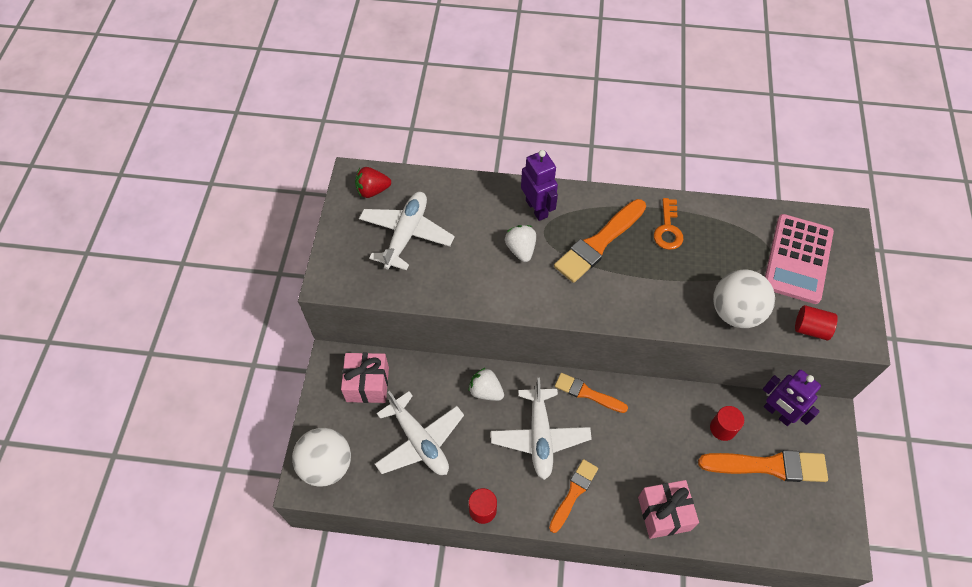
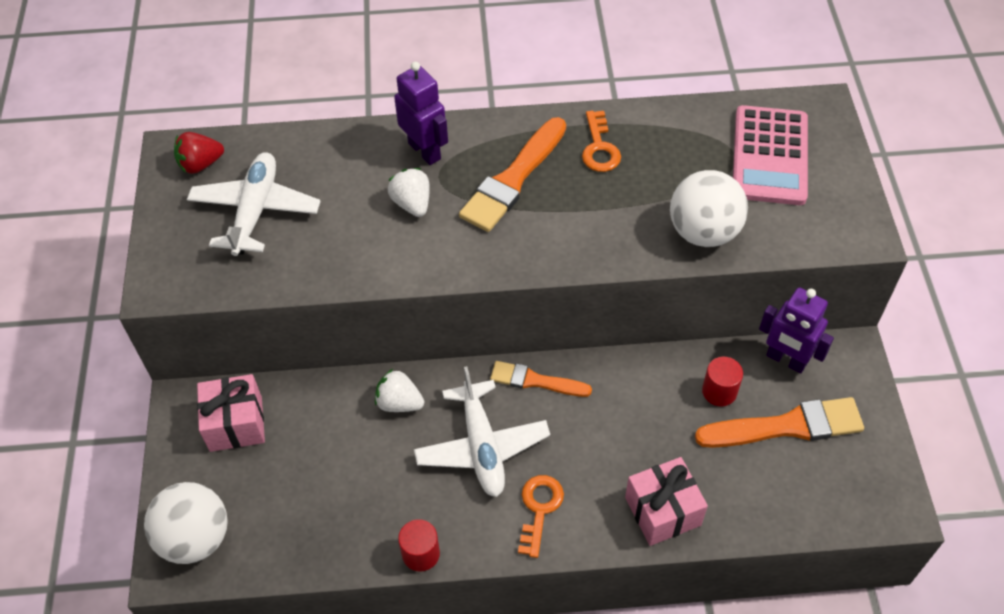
camera: 10 degrees left, 5 degrees down
(419, 441) = (319, 482): white plane -> none
(573, 493) = (539, 508): orange brush -> orange key
(810, 329) = (801, 235): red cylinder -> none

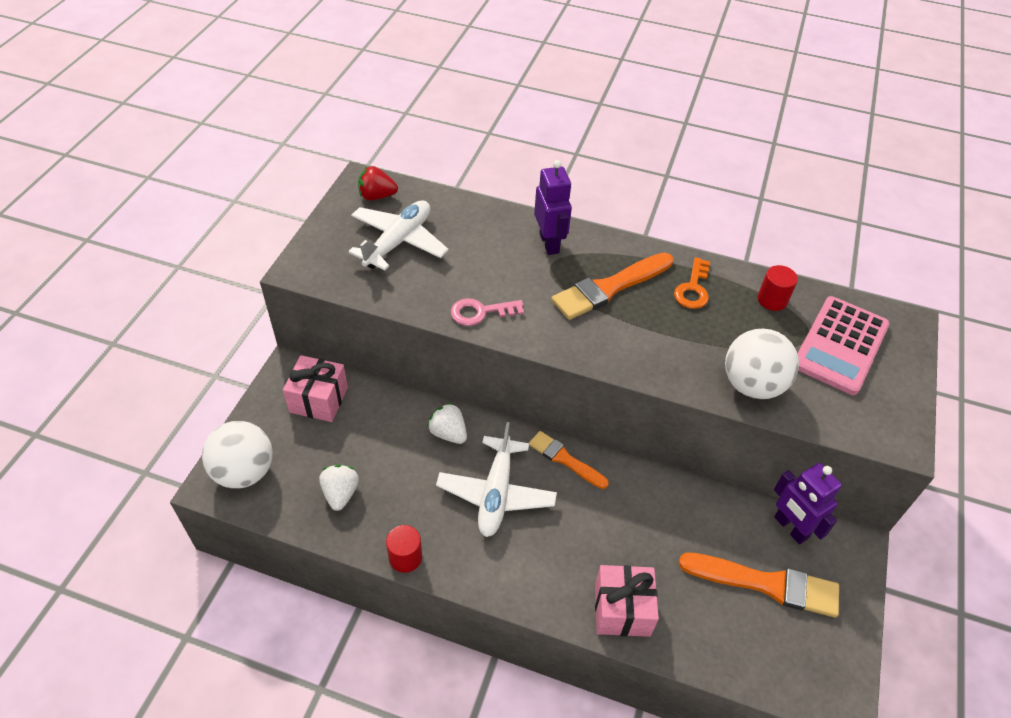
camera: 20 degrees right, 5 degrees down
(389, 259) = (480, 312): none -> pink key
(412, 203) = (519, 278): white strawberry -> white strawberry (340, 493)
(539, 508) = (518, 562): orange key -> none
(719, 391) = (718, 530): red cylinder -> red cylinder (772, 300)

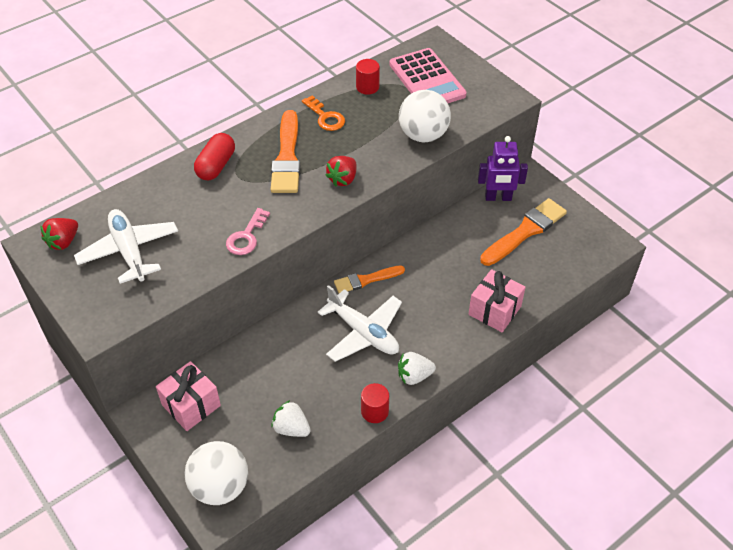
camera: 55 degrees left, 0 degrees up
(448, 433) = (291, 335): white strawberry -> white strawberry (414, 376)
(549, 243) = (216, 166): purple robot -> red capsule
(621, 347) = (343, 179): none -> red strawberry

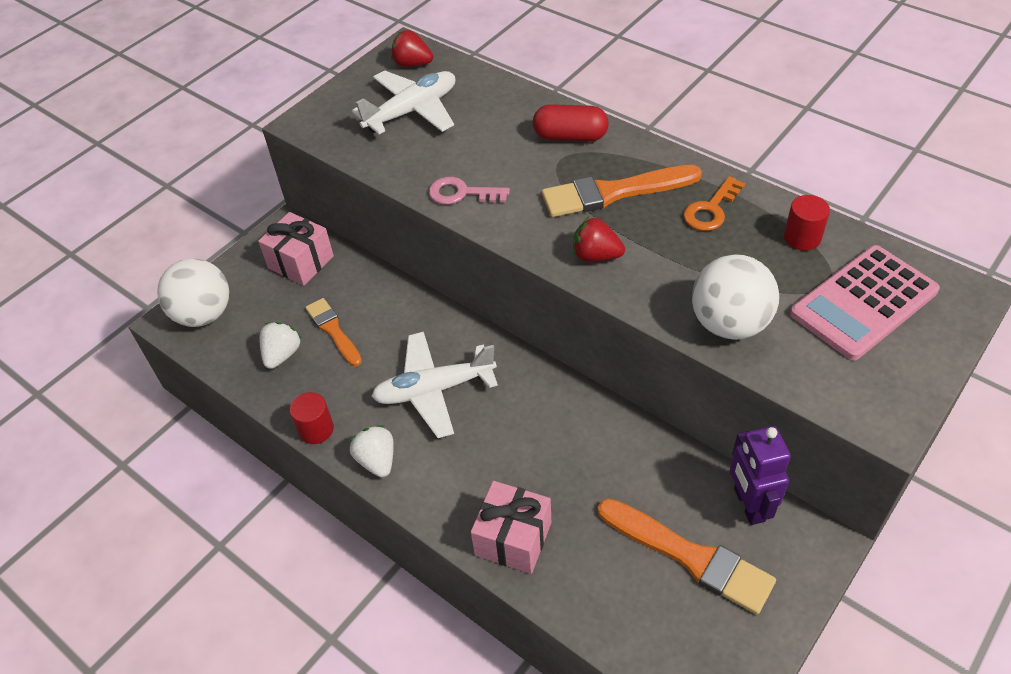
camera: 80 degrees right, 0 degrees up
(363, 332) = (434, 390): white plane -> white plane turned 45 degrees clockwise
(366, 280) = (522, 373): orange brush -> orange brush (333, 330)

